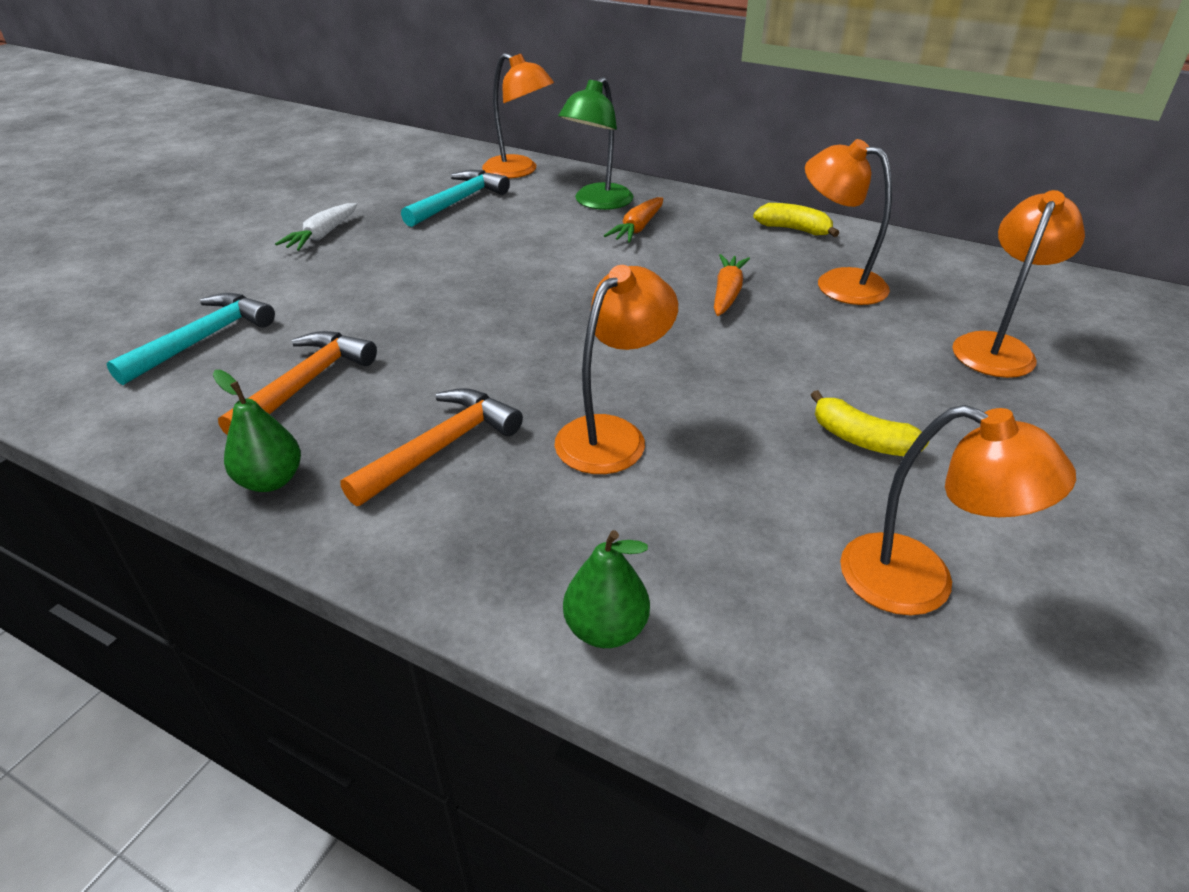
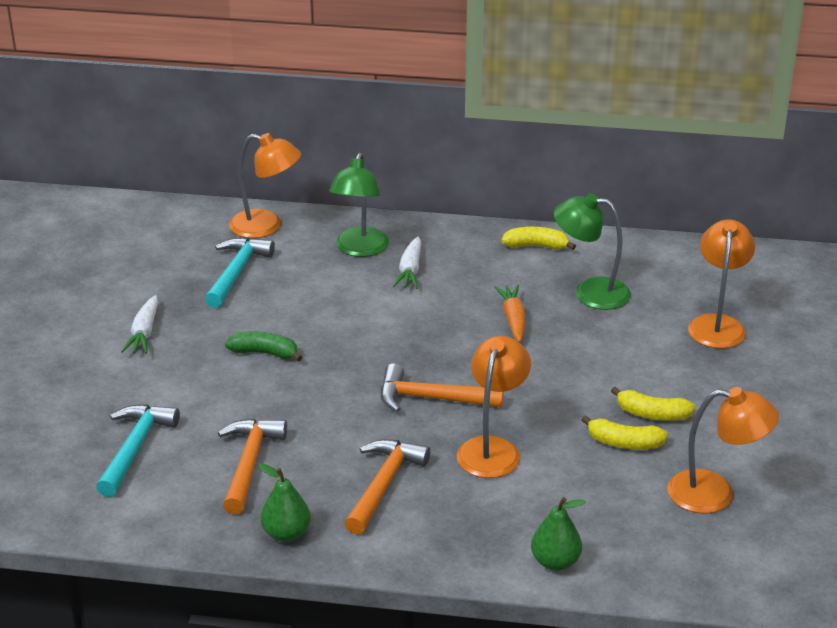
camera: 20 degrees left, 5 degrees down
(424, 275) = (265, 353): none -> green banana
(573, 358) = (431, 398): none -> orange hammer
(637, 228) = (410, 270): orange carrot -> white carrot
(802, 469) = (624, 443): none -> yellow banana
(837, 283) = (590, 292): orange lamp -> green lamp

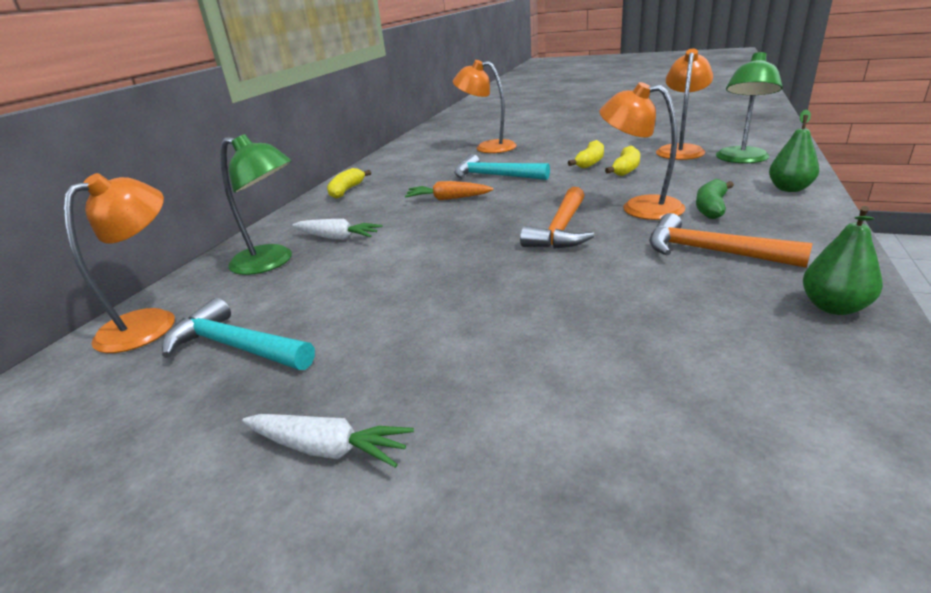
camera: 75 degrees left, 5 degrees down
(135, 448) = (681, 457): turquoise hammer -> turquoise hammer (494, 176)
(249, 463) = (695, 335): orange hammer -> none
(265, 353) = (445, 323): green banana -> green banana (711, 208)
(590, 292) = (426, 176): green lamp -> green lamp (741, 159)

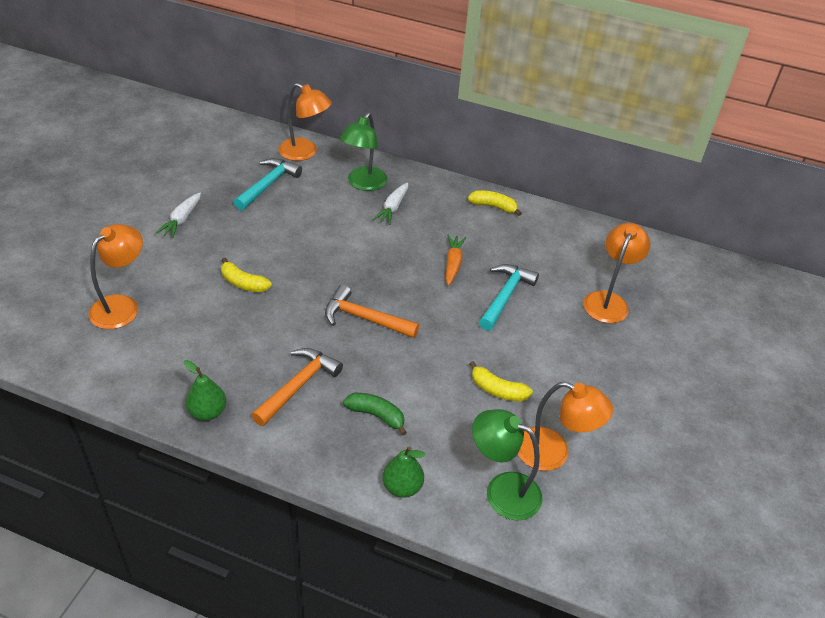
camera: 85 degrees right, 15 degrees up
(590, 162) = (528, 369): yellow banana -> yellow banana (243, 283)
(639, 207) = (393, 372): orange lamp -> orange lamp (122, 306)

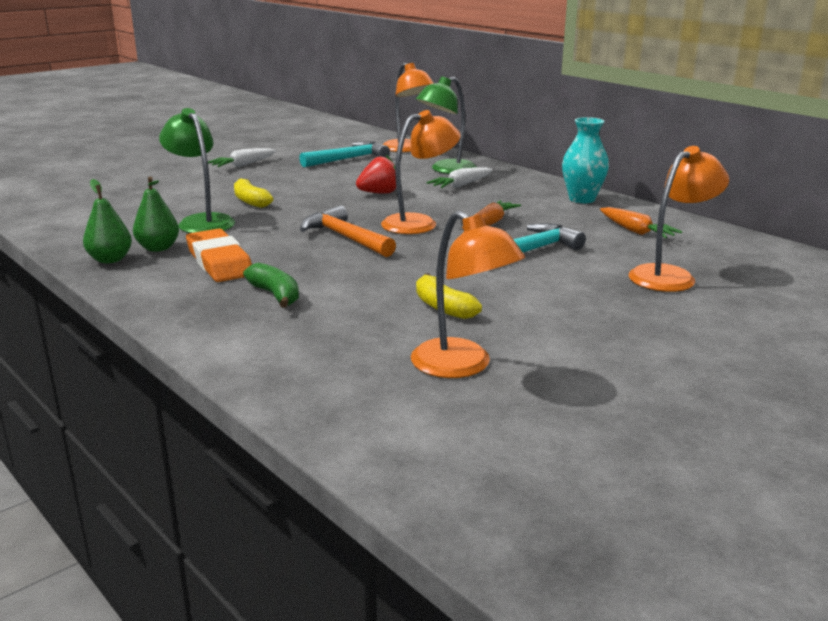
camera: 30 degrees right, 20 degrees down
(122, 306) = (126, 195): orange lamp -> orange lamp (419, 223)
(298, 385) = (219, 262): orange hammer -> orange eraser
(338, 239) = (379, 193): none -> red strawberry
(402, 487) = (237, 346): green pear -> green pear (158, 248)
(494, 207) = (582, 199): yellow banana -> turquoise vase
(502, 490) = (357, 378): green lamp -> green lamp (202, 221)
(555, 246) = (635, 231): none -> orange carrot

